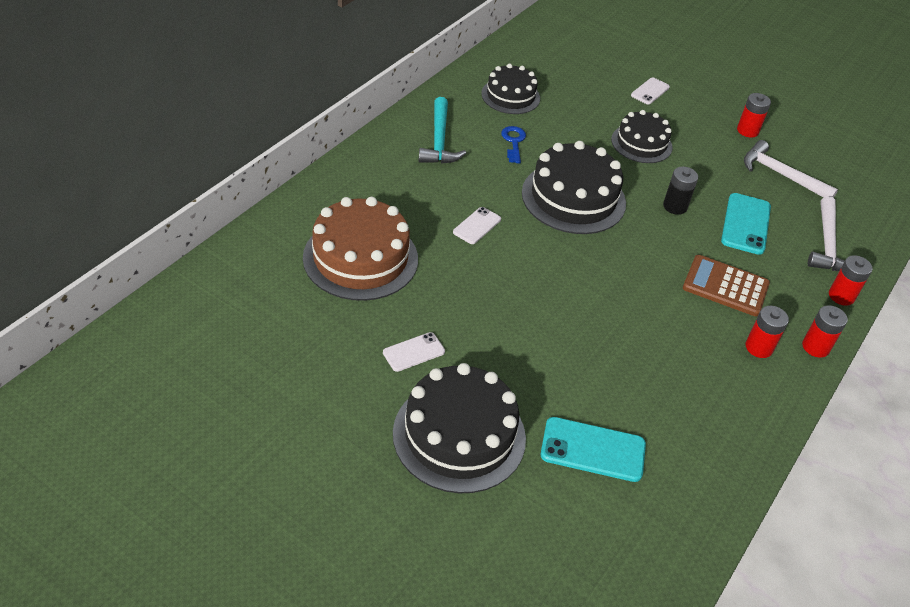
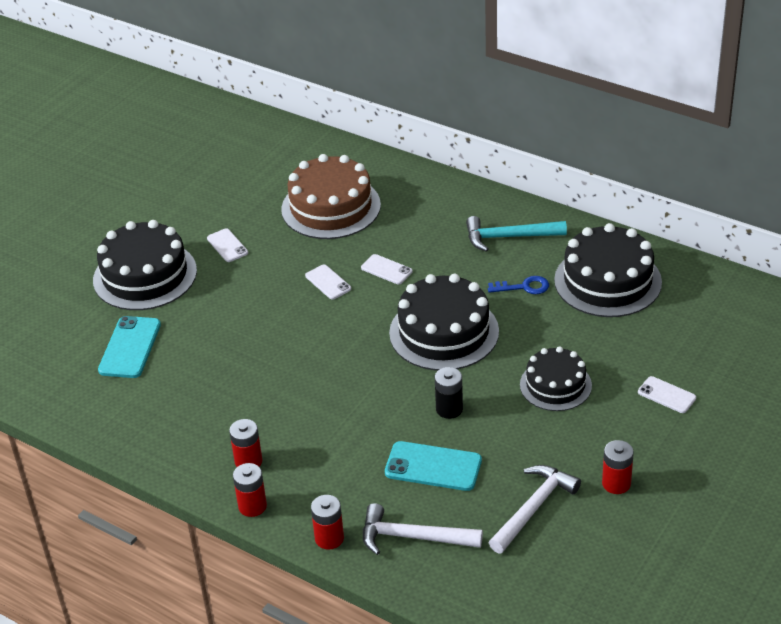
camera: 95 degrees right, 5 degrees down
(492, 270) = (328, 282): none -> white phone
(510, 96) = (607, 281): black cake -> black cake, size x1.59
(725, 286) = (330, 442): brown calculator -> none

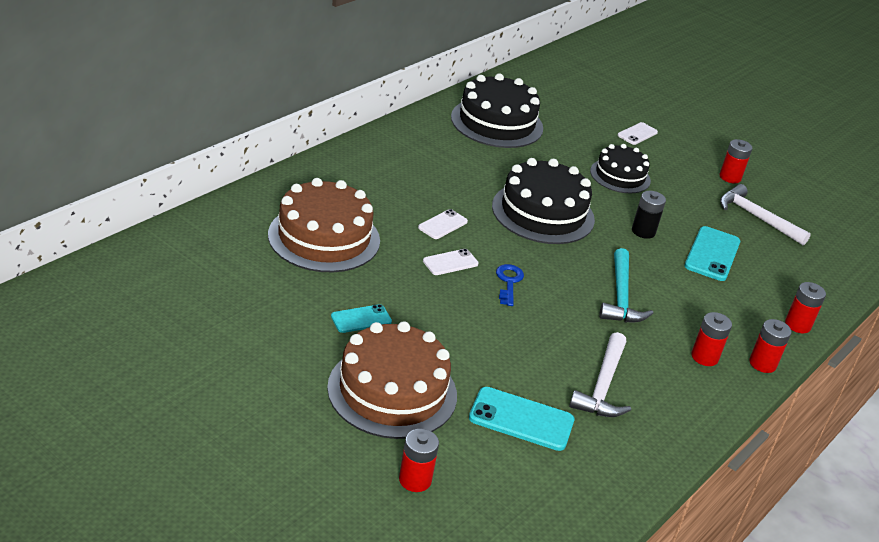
camera: 90 degrees left, 5 degrees down
(53, 301) = (415, 480): none -> red battery
(145, 275) = (392, 391): black cake -> brown cake
(227, 245) = (361, 319): white phone -> turquoise phone
(413, 537) = (792, 280): white hammer -> white hammer (603, 386)
(509, 237) = (419, 151): turquoise hammer -> turquoise hammer (621, 297)
(524, 287) = (492, 160): blue key -> blue key (508, 282)

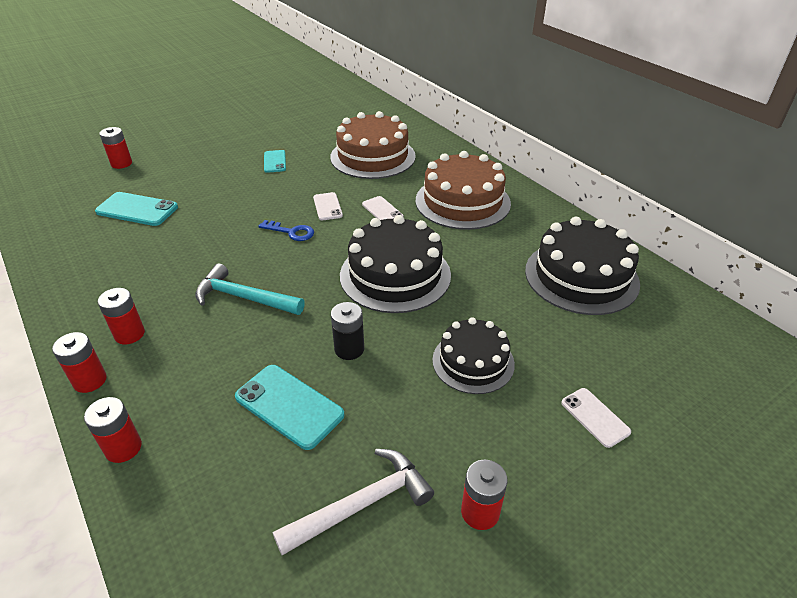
camera: 110 degrees right, 5 degrees up
(392, 391) = (199, 165): brown cake -> brown cake (462, 202)
(521, 419) = (137, 209): turquoise phone -> turquoise phone turned 75 degrees clockwise
(603, 386) = (140, 256): white hammer -> none

